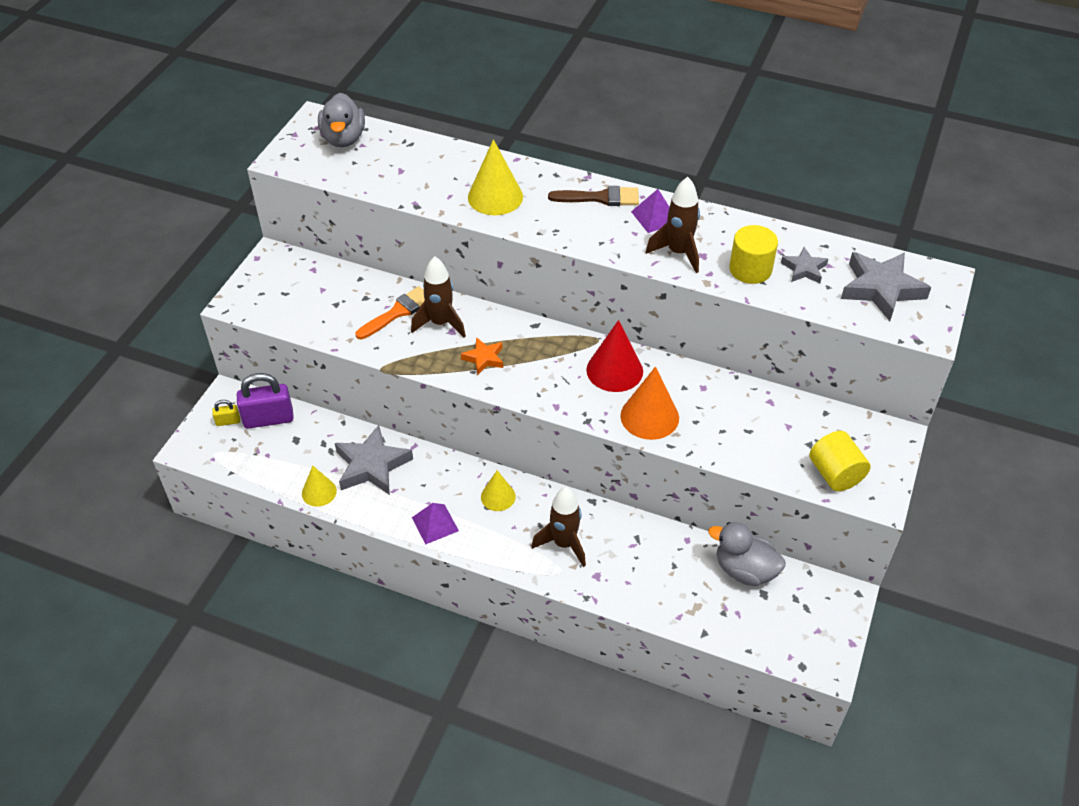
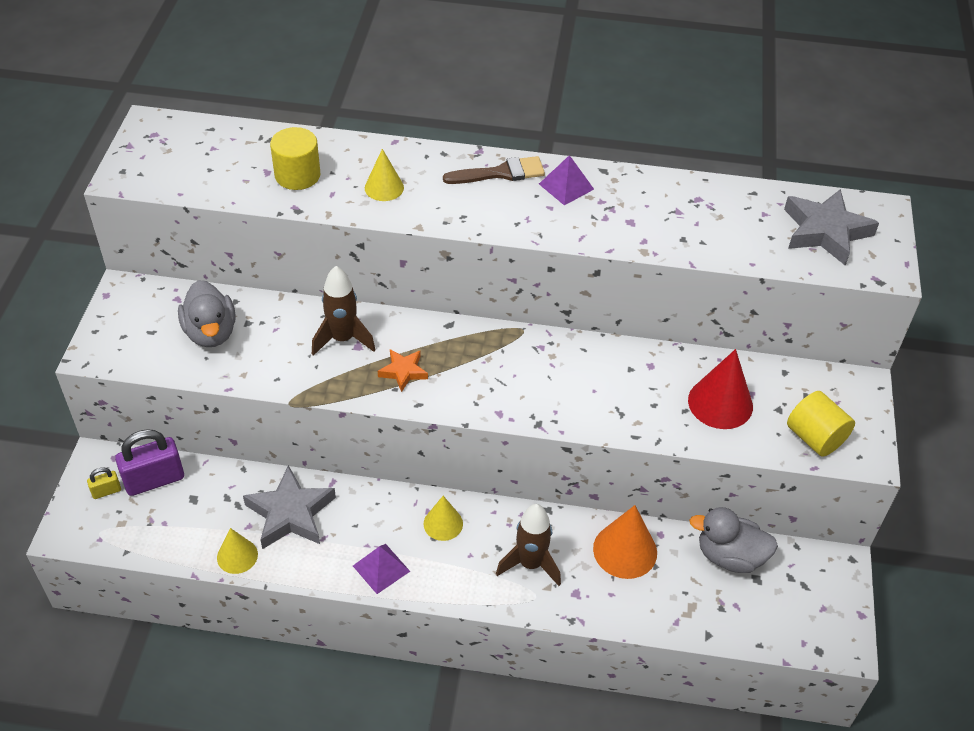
camera: 15 degrees left, 0 degrees up
(343, 139) = (189, 143): grey duck -> grey duck (211, 332)
(397, 312) = (290, 334): orange brush -> none
(495, 197) = (384, 187): yellow cone -> yellow cone, size x0.62
(614, 370) = (551, 362): red cone -> red cone (720, 403)
(649, 416) = (603, 407): orange cone -> orange cone (625, 550)
(678, 253) = (603, 223): brown rocket -> none
(750, 269) = (685, 230): yellow cylinder -> yellow cylinder (297, 175)
(804, 269) = (740, 221): grey star -> none

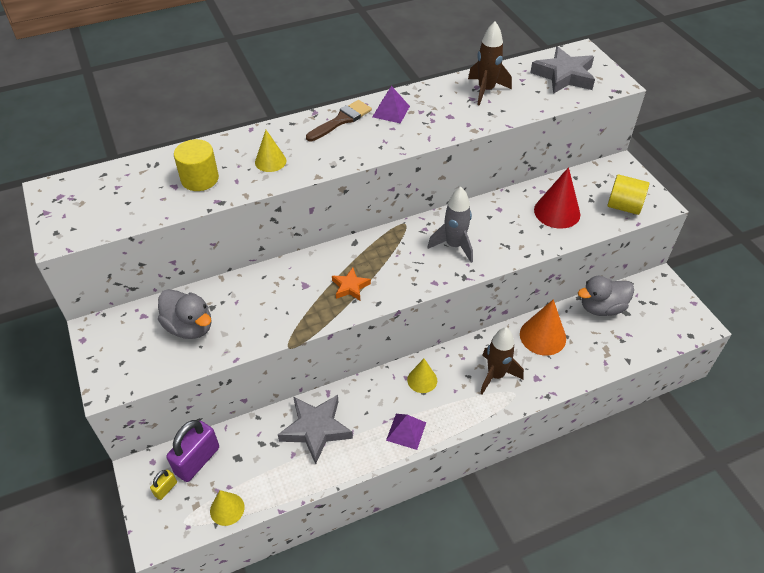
camera: 30 degrees left, 0 degrees up
(237, 556) = (301, 479): yellow cone -> yellow cone (227, 509)
(343, 339) = (290, 285): brown rocket -> brown rocket (486, 90)
(558, 383) = (454, 246): none -> grey rocket

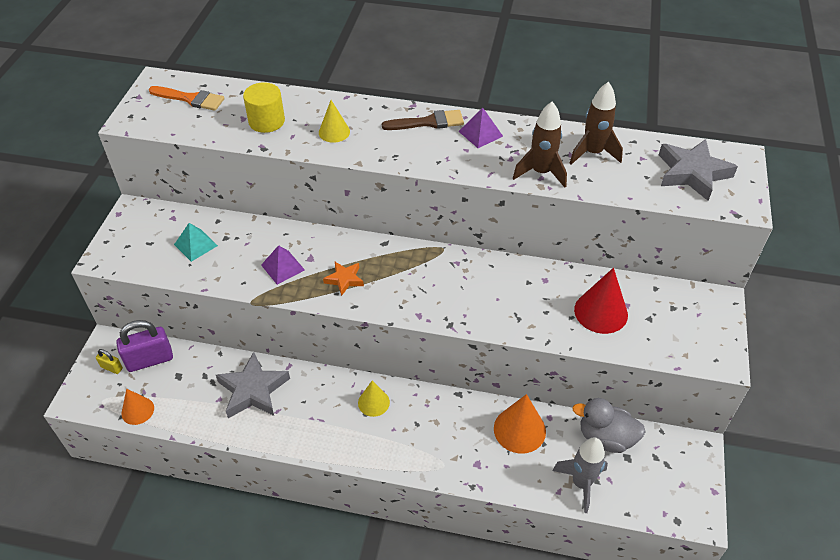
camera: 35 degrees right, 0 degrees up
(103, 191) = (190, 99): none -> orange brush
(166, 489) = (111, 368): yellow padlock -> yellow padlock turned 45 degrees clockwise
(189, 327) = (196, 245): grey duck -> turquoise pyramid
(227, 509) = (137, 410): yellow cone -> orange cone
(406, 431) = (321, 437): purple pyramid -> purple pyramid (282, 267)
(454, 246) = (468, 292): grey rocket -> grey rocket (581, 483)
(495, 375) = (441, 438): brown rocket -> brown rocket (541, 173)
(623, 206) = (679, 343): yellow cylinder -> none

